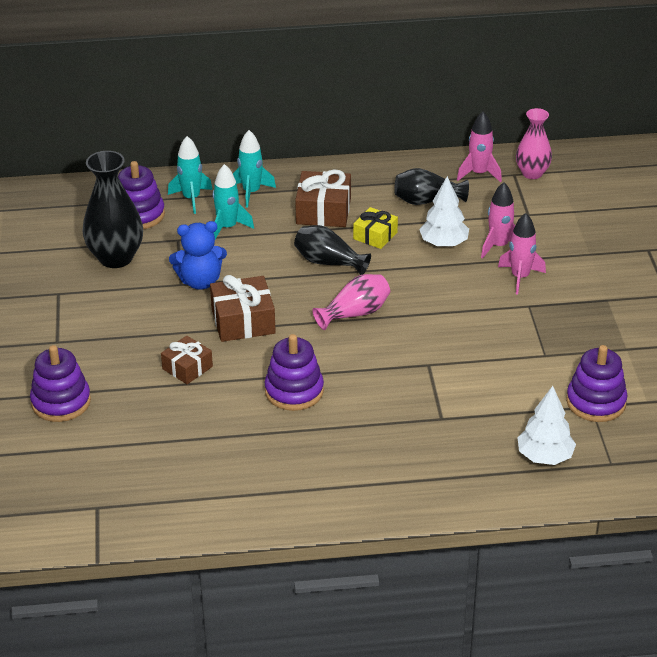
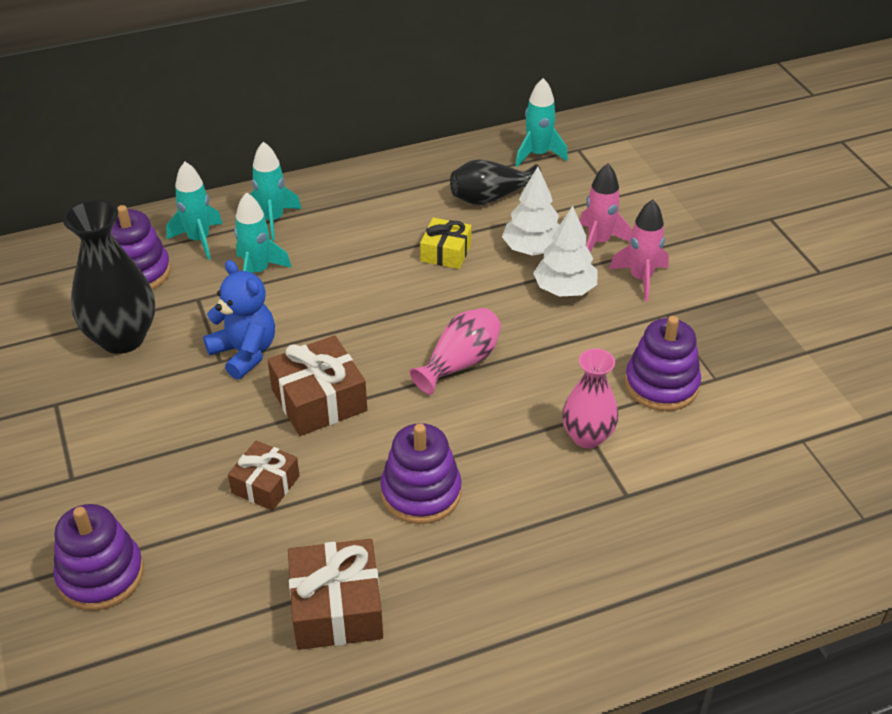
camera: 15 degrees left, 5 degrees up
(200, 281) = (245, 353): blue teddy bear -> blue teddy bear turned 105 degrees counterclockwise
(323, 211) = (371, 230): brown gift -> brown gift (337, 608)
(328, 262) = (401, 298): black vase -> none
(479, 174) = (538, 154): pink rocket -> turquoise rocket
(532, 173) = (598, 145): pink vase -> pink vase (587, 437)
(545, 457) = (780, 526): white tree -> white tree (564, 289)
(596, 402) = (805, 433): purple stacking toy -> purple stacking toy (661, 384)

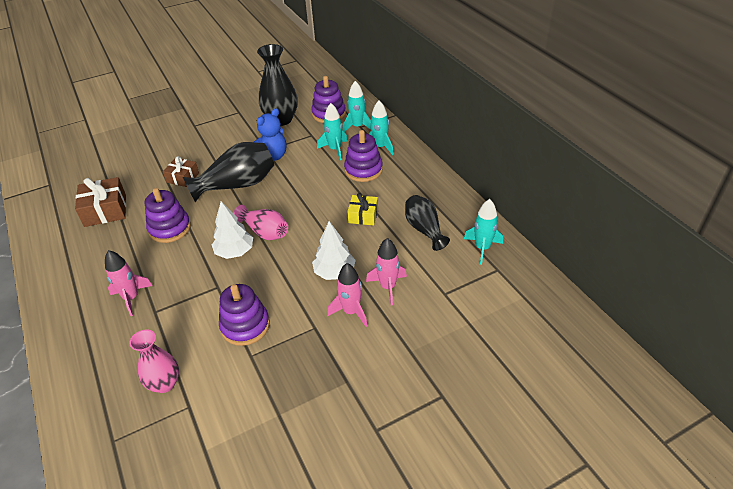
camera: 85 degrees right, 0 degrees up
(101, 575) = (140, 144): purple stacking toy -> purple stacking toy (363, 170)
(319, 400) = (237, 185): brown gift -> black vase
(532, 249) = (373, 254): white tree -> white tree (235, 252)
(587, 437) = (202, 291): pink vase -> pink vase (164, 383)
(594, 530) = (131, 298): none -> pink rocket

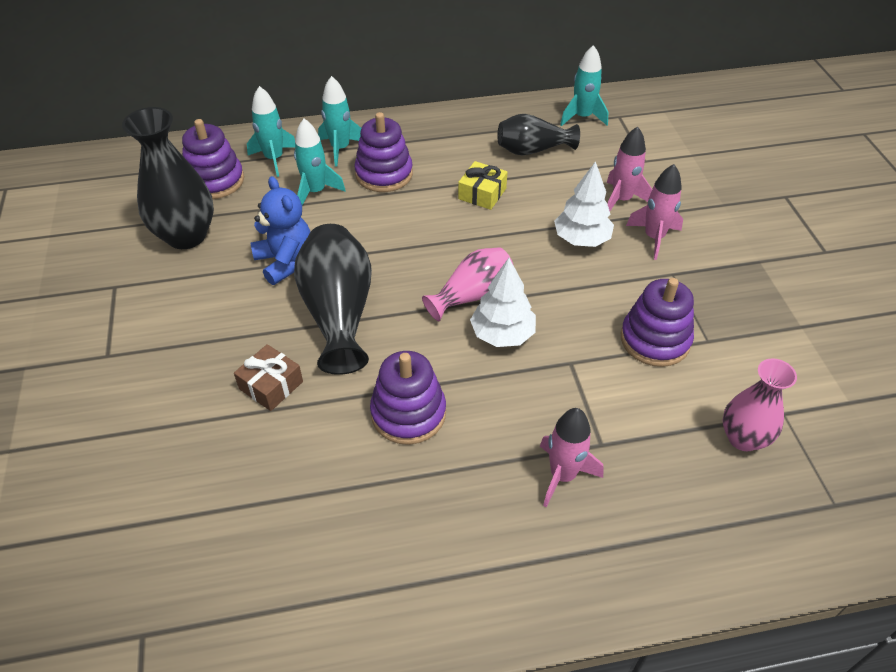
camera: 75 degrees left, 5 degrees up
(105, 210) = (304, 515): brown gift -> none

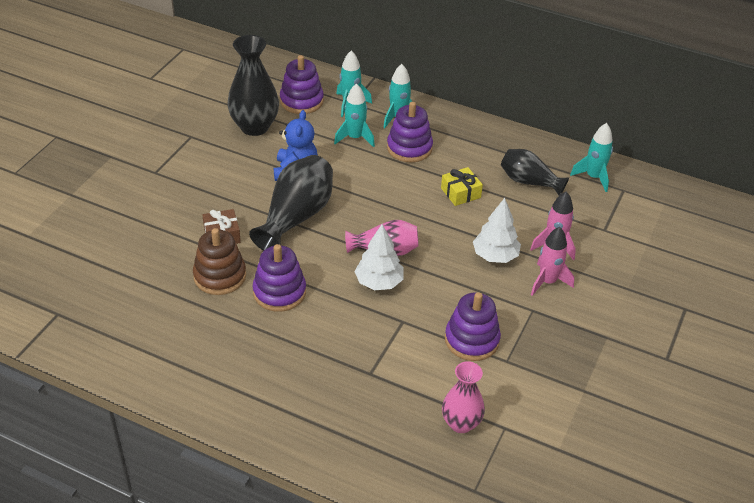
camera: 35 degrees right, 5 degrees down
(318, 438) = (220, 276): none -> brown stacking toy
(562, 475) = (330, 374): pink rocket -> none

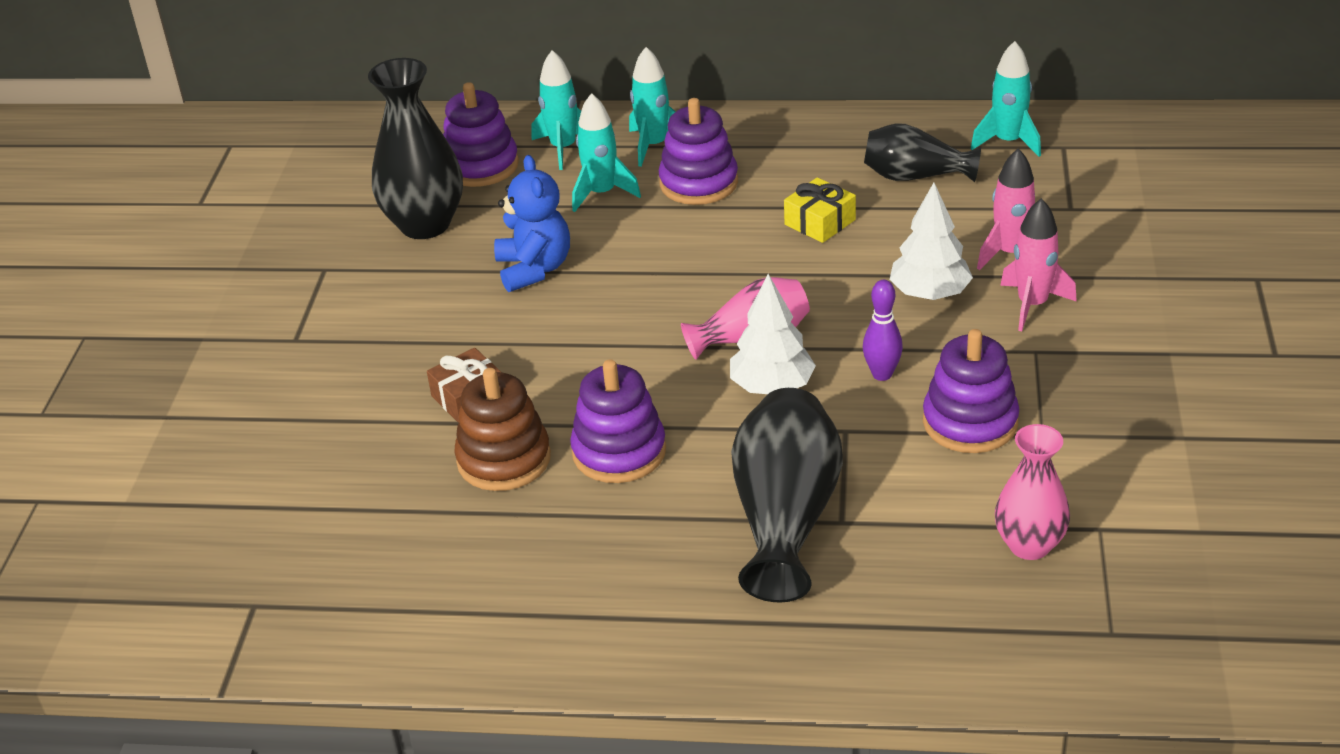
camera: 15 degrees left, 5 degrees down
(296, 217) = (577, 334): black vase -> black vase (785, 518)
(441, 295) = (882, 374): none -> purple bowling pin

